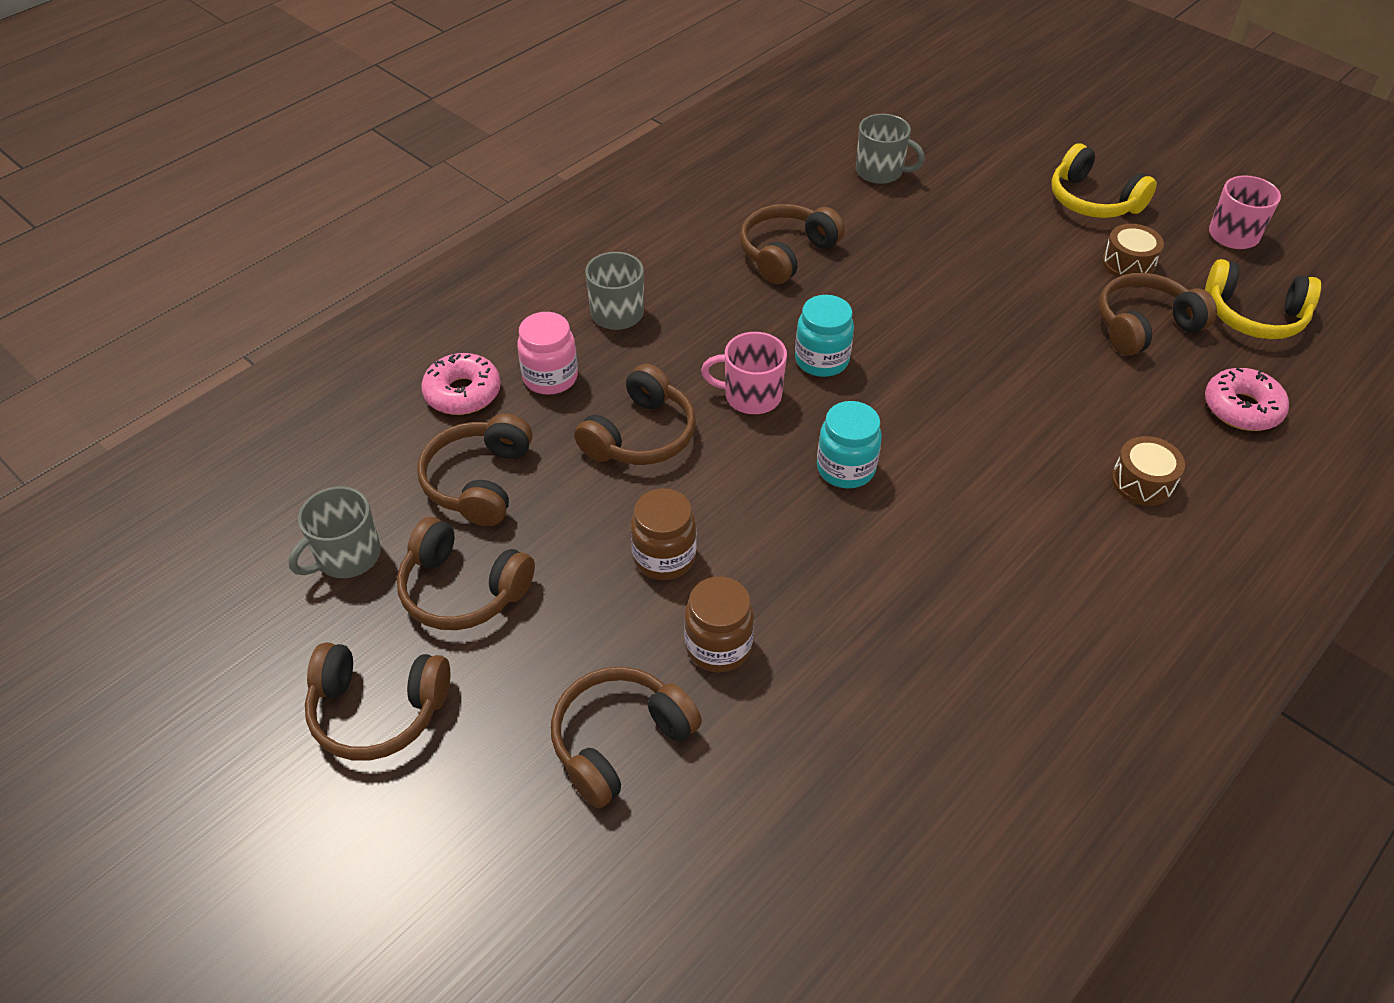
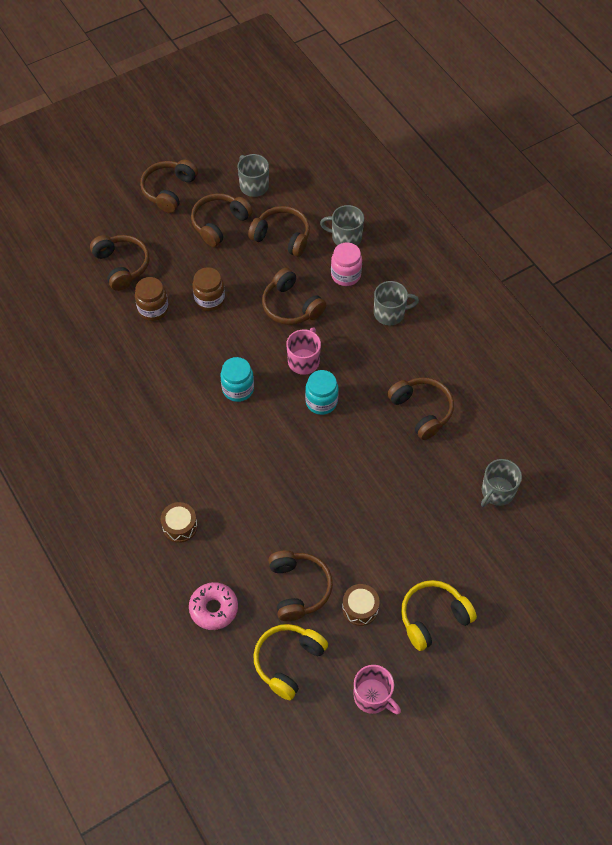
camera: 105 degrees right, 10 degrees up
(463, 393) = (345, 237): pink donut -> grey mug

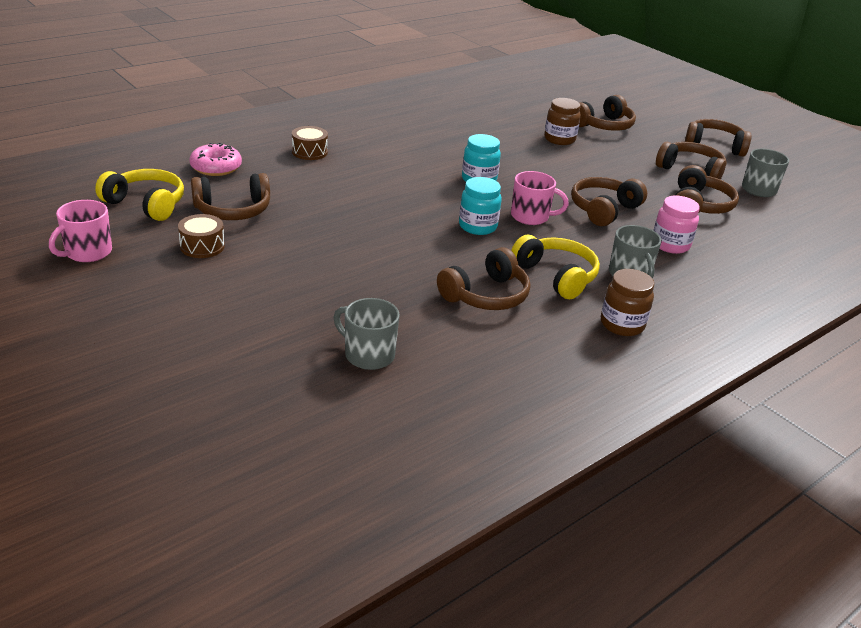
camera: 80 degrees right, 25 degrees down
(209, 300) = (586, 166): brown jar -> brown jar (622, 324)
(345, 237) = (729, 245): grey mug -> none
(433, 618) = (180, 296): yellow headphones -> yellow headphones (556, 276)

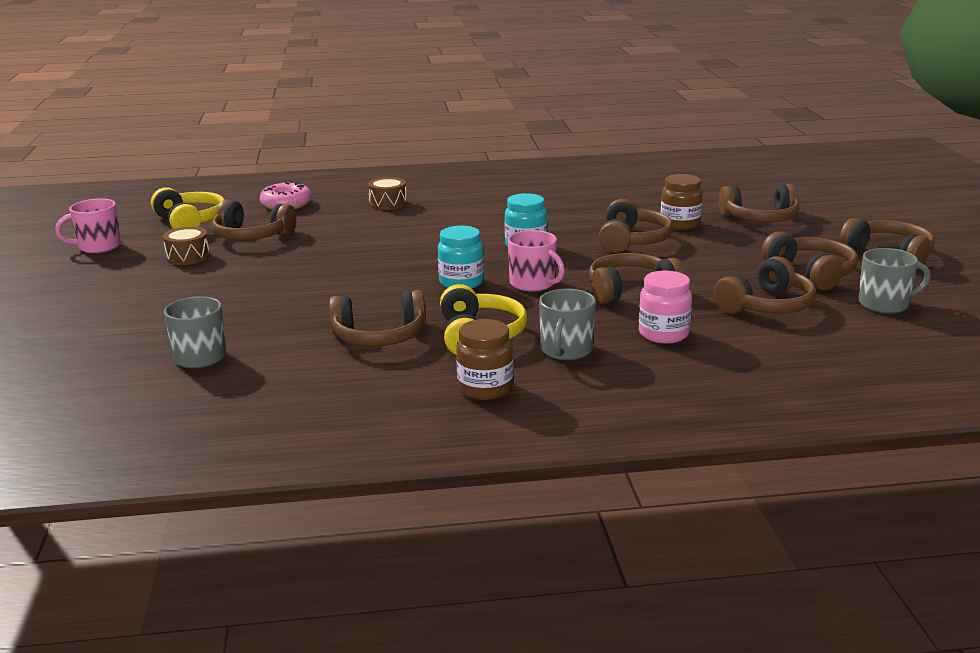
camera: 35 degrees right, 10 degrees down
(546, 161) = (632, 241): none -> brown headphones

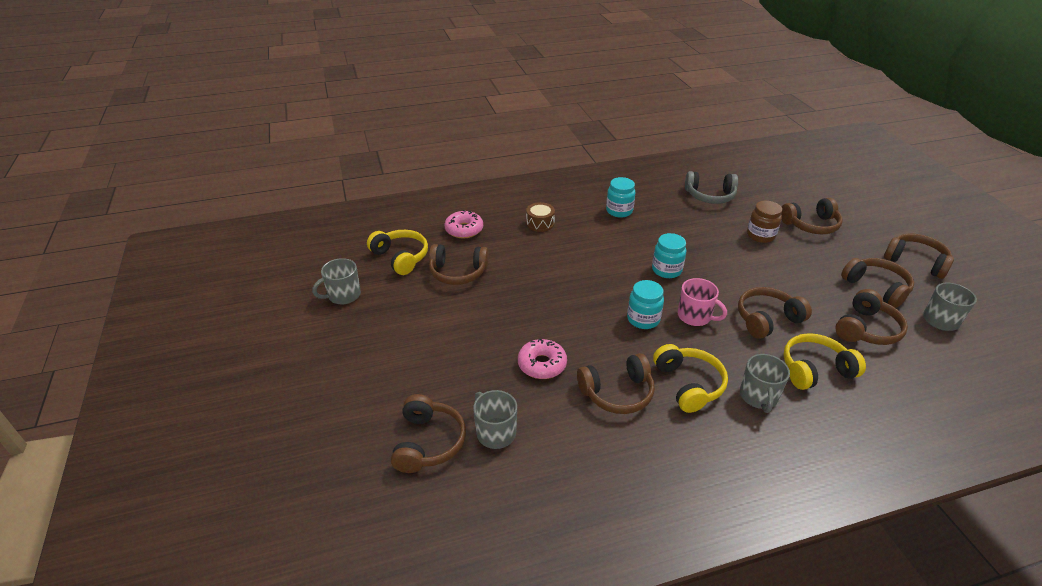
camera: 10 degrees left, 15 degrees up
(98, 247) = (343, 295): pink mug -> grey mug
(188, 257) = (421, 303): brown drum -> none
(300, 310) = (542, 364): none -> pink donut
(485, 388) = (725, 450): brown jar -> none
(501, 198) = (619, 211): none -> turquoise jar
(632, 241) = (737, 258): brown headphones -> brown headphones (428, 442)
(636, 190) = (710, 196): none -> grey headphones
(663, 334) = (815, 370): pink jar -> yellow headphones

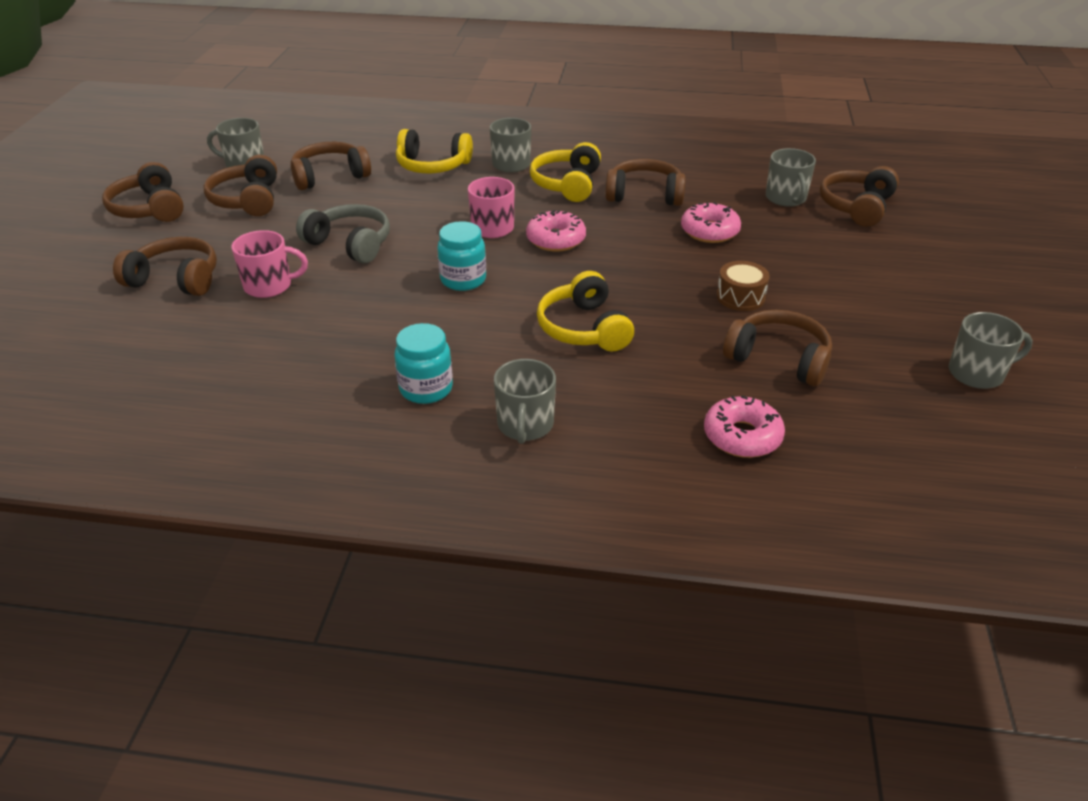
camera: 155 degrees left, 0 degrees up
(400, 257) = (877, 413): yellow headphones -> yellow headphones (584, 328)
(540, 223) = (589, 407): brown drum -> brown drum (740, 297)
(562, 209) = (525, 425): none -> grey mug
(643, 319) = (556, 239): turquoise jar -> pink donut
(710, 196) = (234, 369): grey headphones -> grey headphones (350, 244)
(760, 235) = (269, 286): brown jar -> pink mug
(767, 319) = (416, 206): brown headphones -> none

